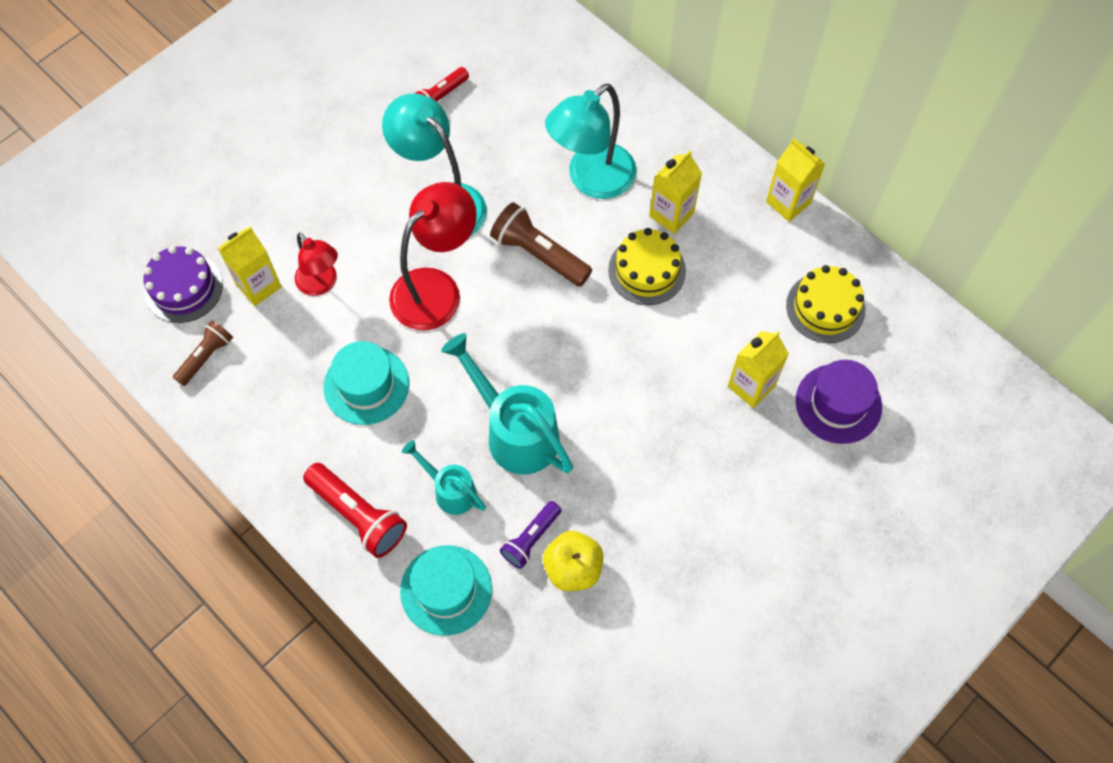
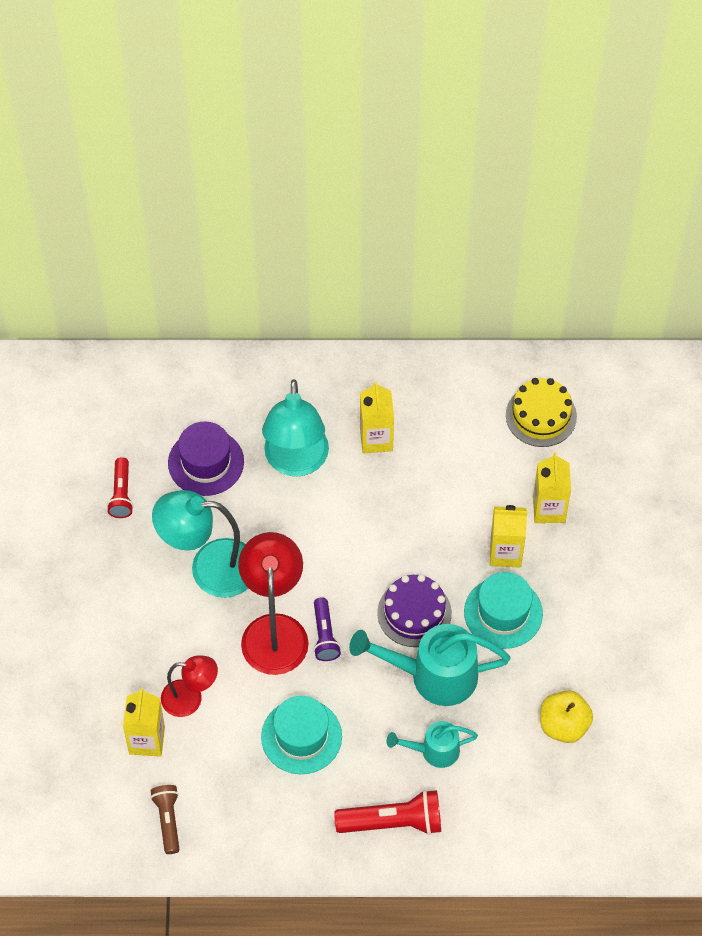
camera: 45 degrees left, 5 degrees down
(183, 288) = (94, 790): purple cake -> purple cake (414, 613)
(446, 590) = (501, 813): turquoise hat -> turquoise hat (503, 613)
(531, 539) = (518, 732): purple flashlight -> purple flashlight (325, 635)
(538, 254) = (317, 545): brown flashlight -> none
(647, 270) = (401, 492): yellow cake -> none
(788, 202) = (443, 364): yellow carton -> yellow carton (505, 553)
(838, 403) = (613, 472): purple hat -> purple hat (206, 462)

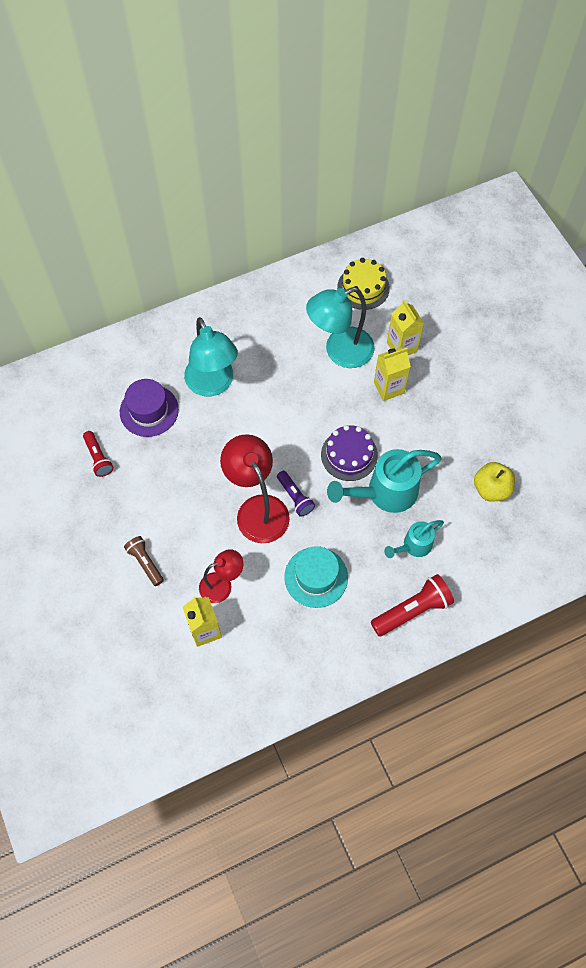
camera: 25 degrees left, 5 degrees up
(167, 820) = (250, 684): brown flashlight -> brown flashlight (145, 563)
(209, 568) = (189, 484): turquoise lamp -> turquoise lamp (340, 352)
(376, 439) = (260, 347): yellow carton -> none
(503, 613) = (409, 429): turquoise hat -> none

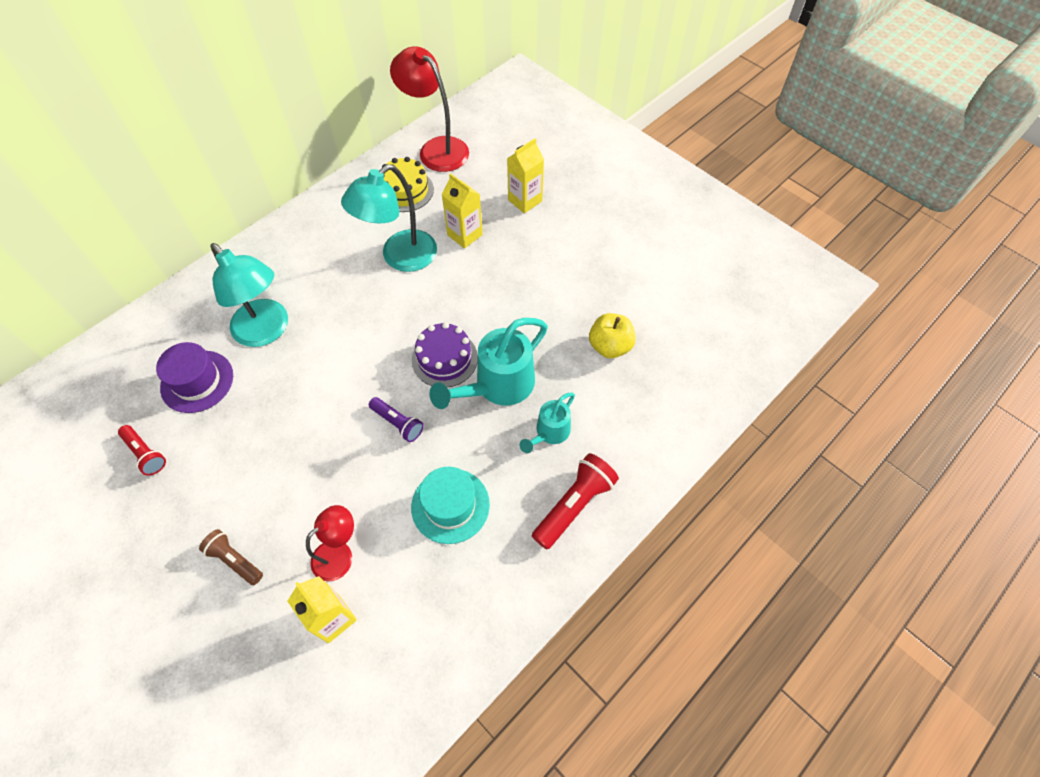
camera: 20 degrees left, 5 degrees down
(257, 509) = (357, 450): red lamp -> red lamp (436, 149)
(389, 388) = (465, 278): yellow carton -> yellow carton (525, 200)

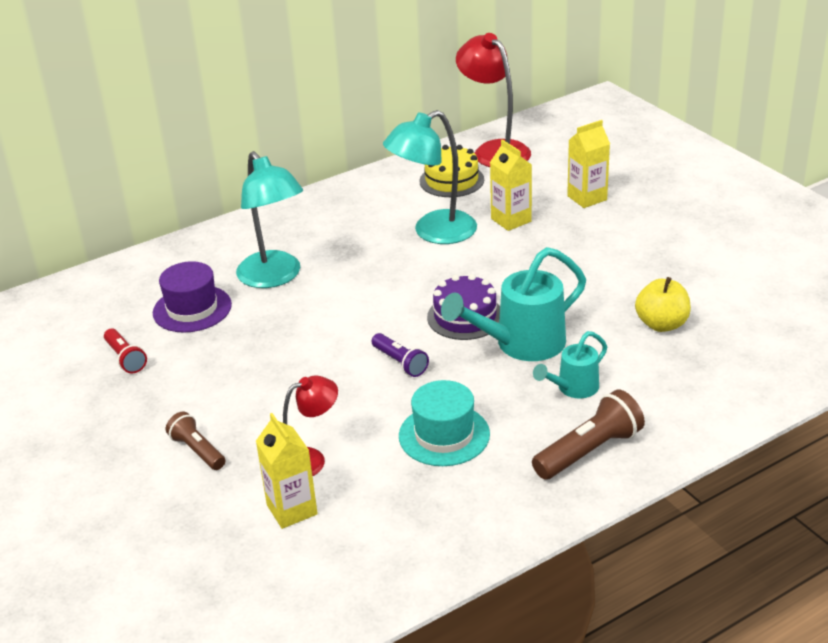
camera: 15 degrees right, 25 degrees down
(574, 505) = (589, 451): red flashlight -> brown flashlight

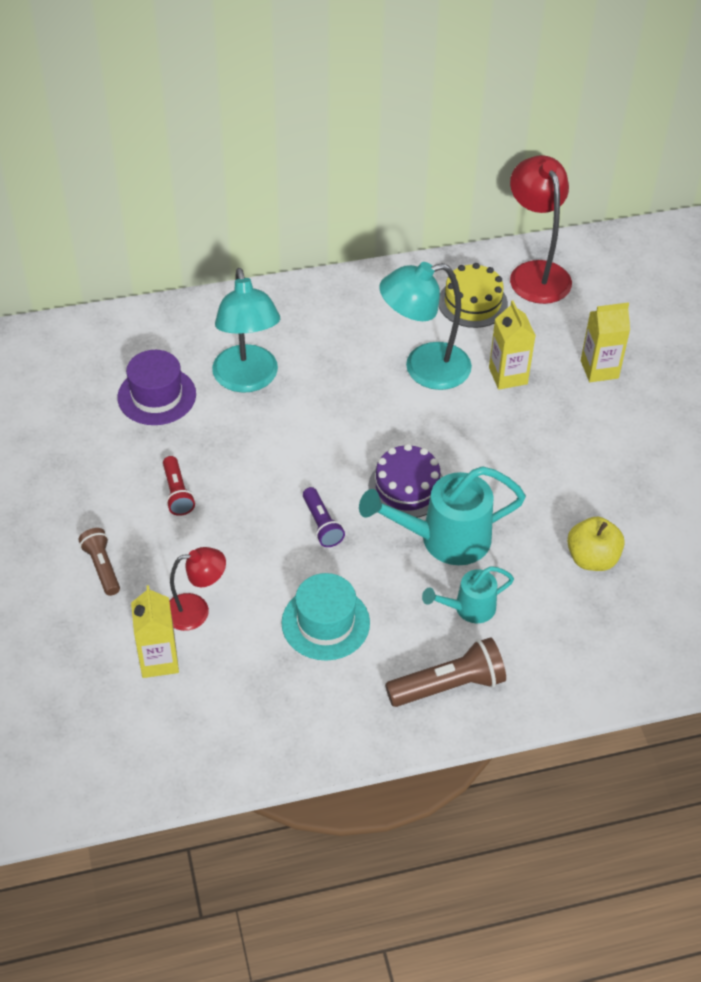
camera: 15 degrees right, 15 degrees up
(126, 358) = (76, 438): red flashlight -> red flashlight (177, 493)

